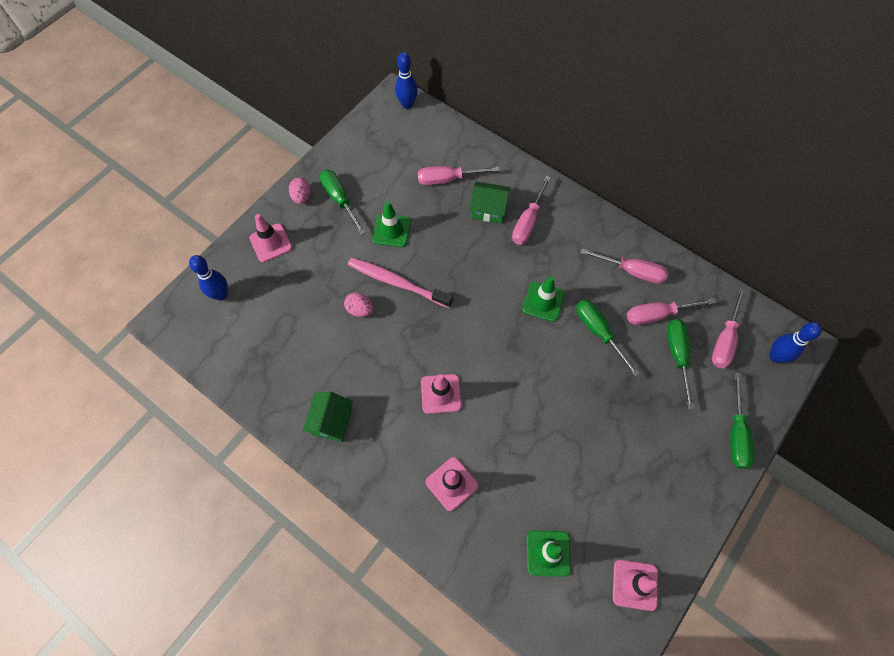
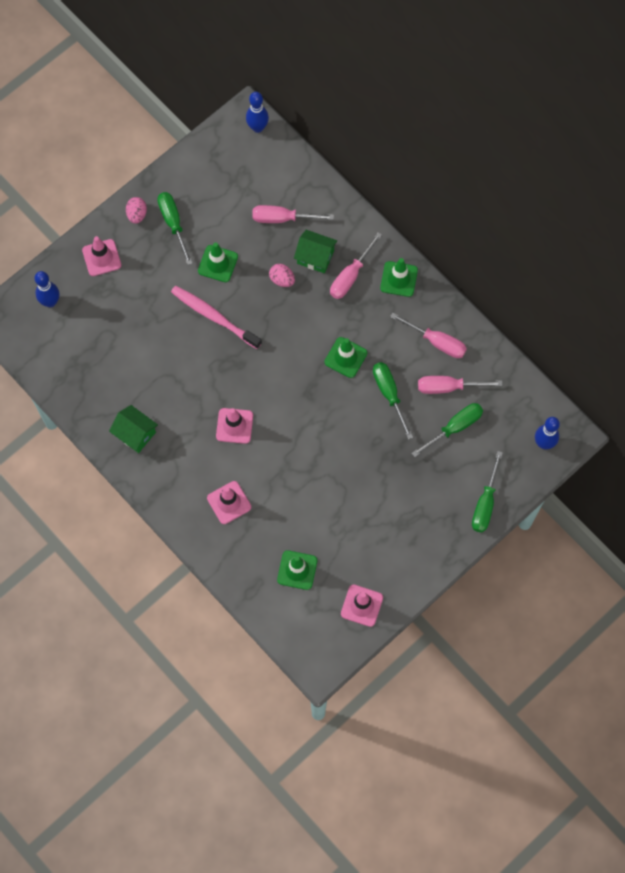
camera: 10 degrees right, 5 degrees up
(331, 421) = (135, 434): green house -> green house turned 75 degrees counterclockwise
(360, 310) = (175, 337): pink egg -> pink egg (282, 279)
(576, 217) = (399, 279): none -> green traffic cone
(677, 355) = (455, 427): green screwdriver -> green screwdriver turned 45 degrees clockwise
(724, 340) = (502, 421): pink screwdriver -> none

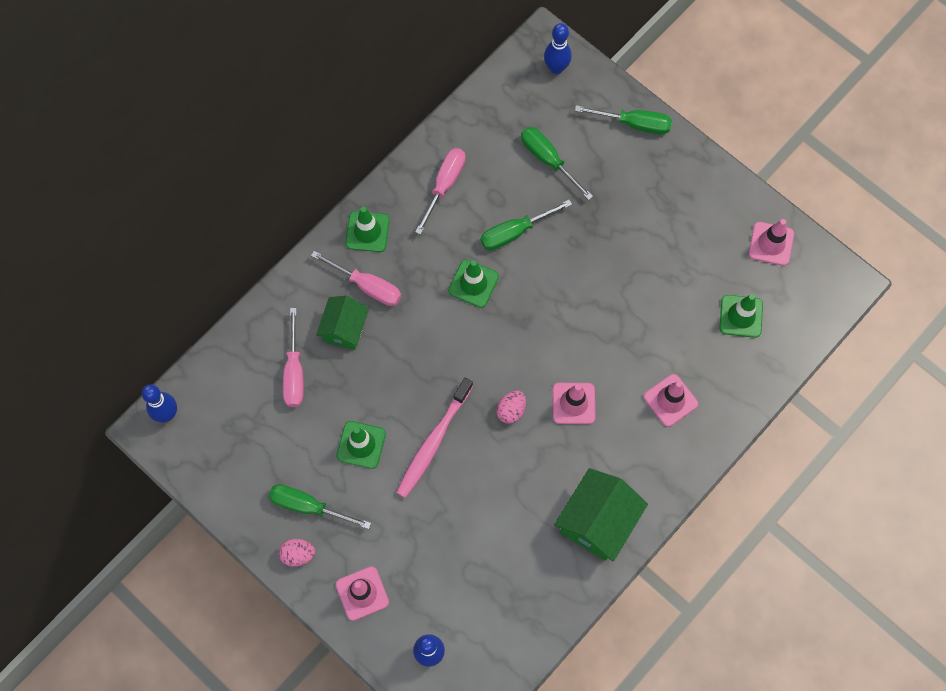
camera: 95 degrees left, 0 degrees up
(135, 434) = (597, 521): green house -> green house, size x1.55
(173, 223) = (308, 506): green screwdriver -> green screwdriver turned 45 degrees clockwise
(282, 279) = (377, 365): pink egg -> pink egg (511, 410)
(448, 387) = (499, 170): pink screwdriver -> none

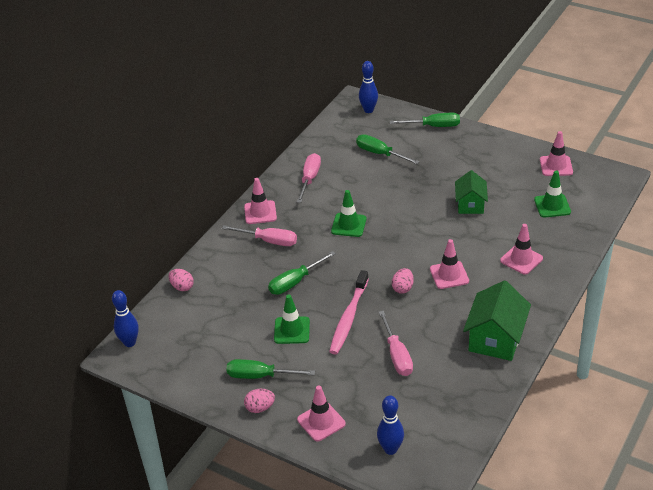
camera: 10 degrees left, 30 degrees down
(245, 338) = (182, 287): none -> pink egg
(294, 372) = (226, 299): pink screwdriver -> pink screwdriver (397, 355)
(344, 329) = (258, 267): green house -> green house (470, 204)
(367, 231) = (260, 212): green traffic cone -> pink traffic cone
(514, 232) = (369, 193): green screwdriver -> green screwdriver (295, 282)

